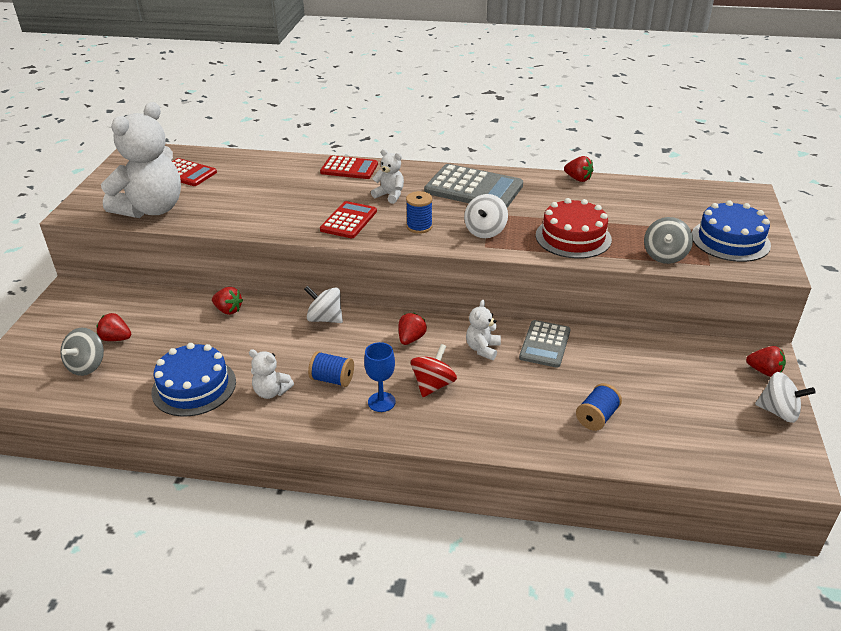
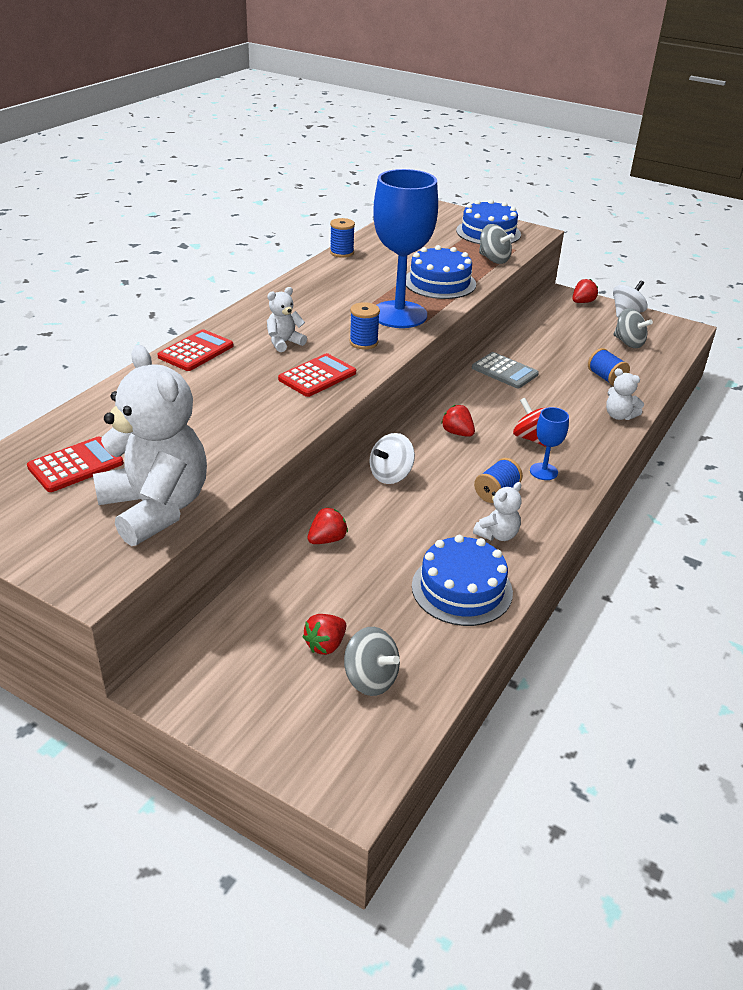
camera: 70 degrees left, 0 degrees up
(349, 220) = (317, 376): red calculator -> red calculator turned 90 degrees clockwise
(473, 189) = (313, 299): grey calculator -> none
(482, 349) = (494, 401): white teddy bear -> white teddy bear (619, 416)
(485, 231) = (399, 315): white spinning top -> blue goblet
(573, 237) = (439, 282): red cake -> blue cake
(578, 179) = (342, 253): red strawberry -> blue spool
(700, 424) = (628, 343): none -> grey spinning top

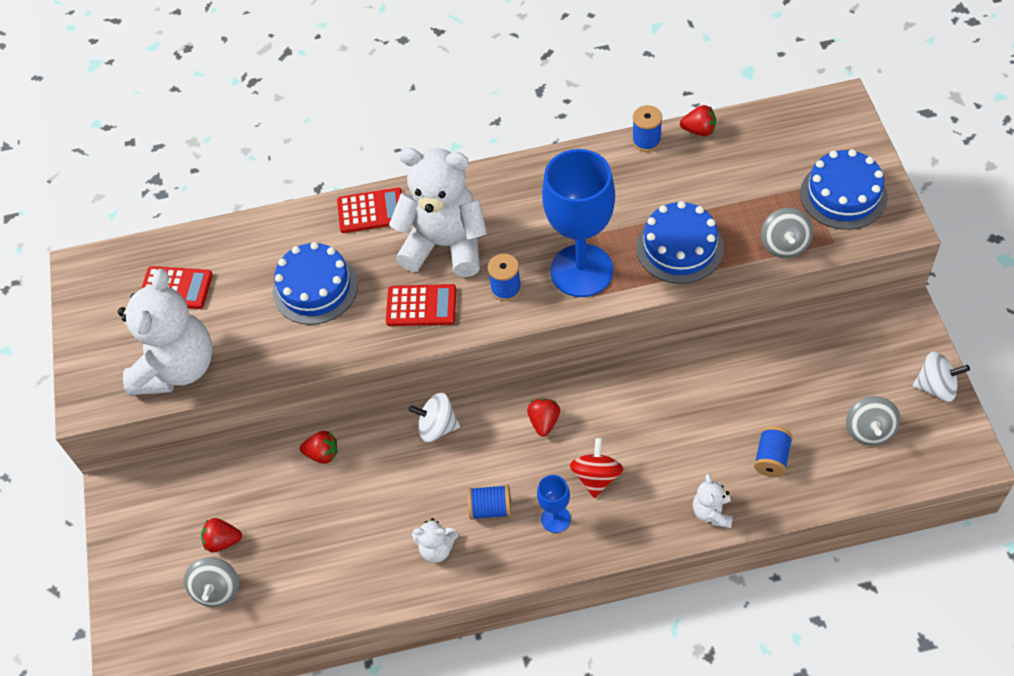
camera: 55 degrees right, 20 degrees up
(284, 343) = (445, 245): white teddy bear -> white teddy bear, size x2.26
(462, 589) = (352, 573): blue cake -> blue cake (315, 288)
(504, 371) = (685, 379): grey calculator -> none
(582, 302) = (910, 337): red strawberry -> red strawberry (699, 130)

